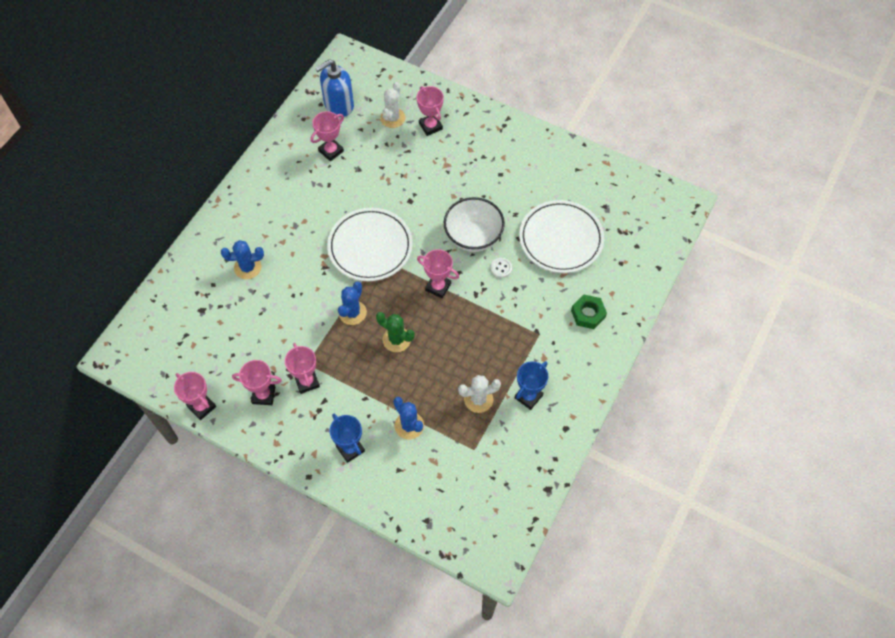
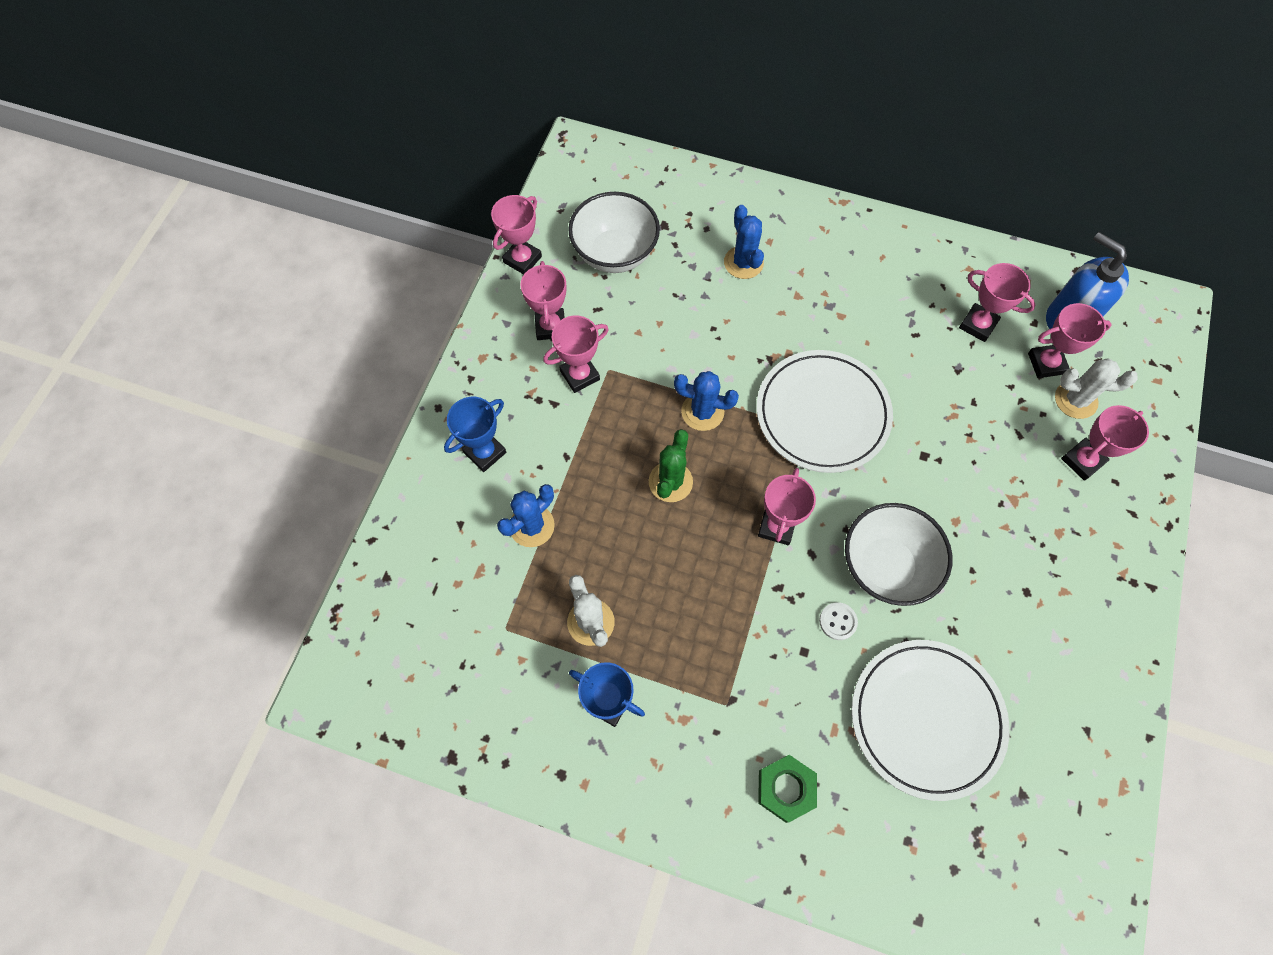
camera: 80 degrees right, 5 degrees up
(215, 345) = (615, 253): none -> white bowl
(366, 125) = (1046, 363): none -> pink trophy

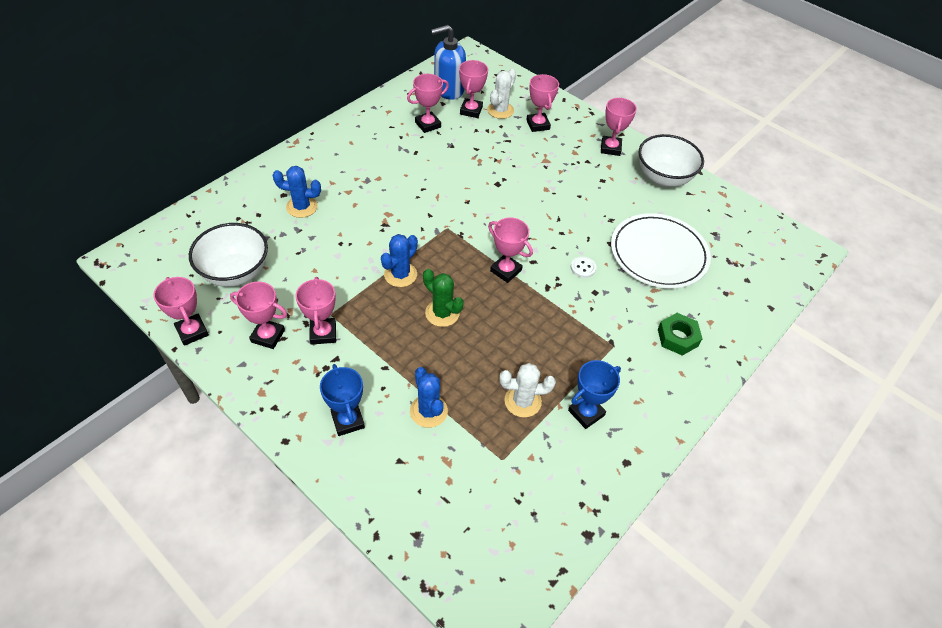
camera: 70 degrees left, 15 degrees down
(822, 414) = (441, 216): white plate -> none
(885, 566) = (558, 231): white bowl -> white bowl (663, 177)
(1106, 581) = (610, 148): none -> pink trophy

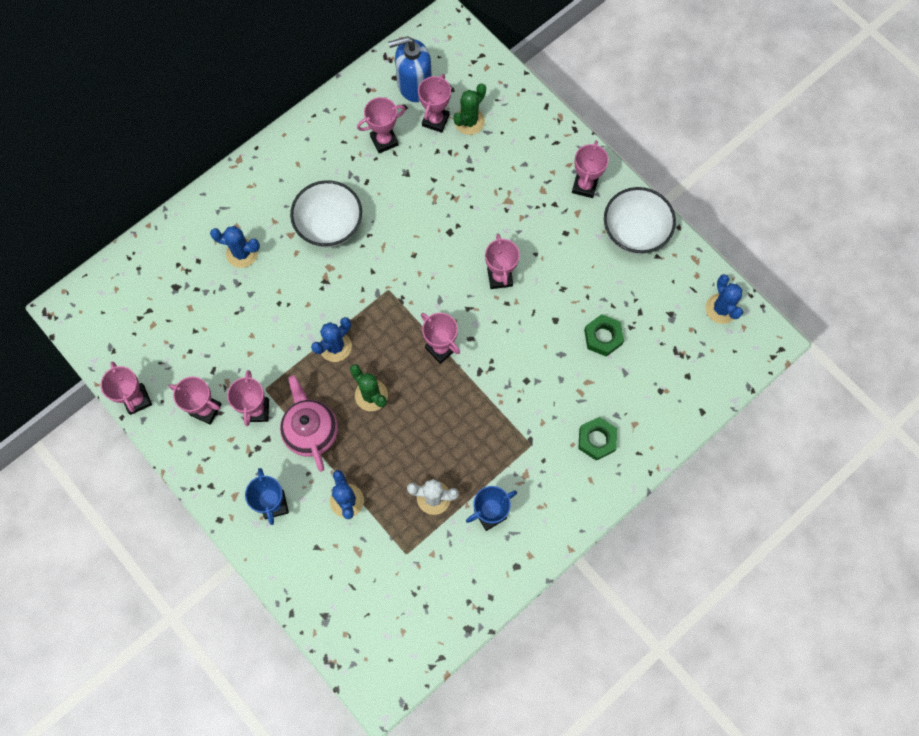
camera: 10 degrees right, 20 degrees up
(235, 272) = (176, 333): white bowl -> white bowl (330, 226)
(383, 348) = (311, 431): none -> pink teapot
(500, 110) = (469, 121): white cactus -> green cactus
(538, 125) = (508, 146): pink trophy -> pink trophy (500, 277)
(583, 268) = (520, 350): white button -> none
(658, 254) = (603, 337): white plate -> green nut
(758, 227) = (721, 309): none -> blue cactus

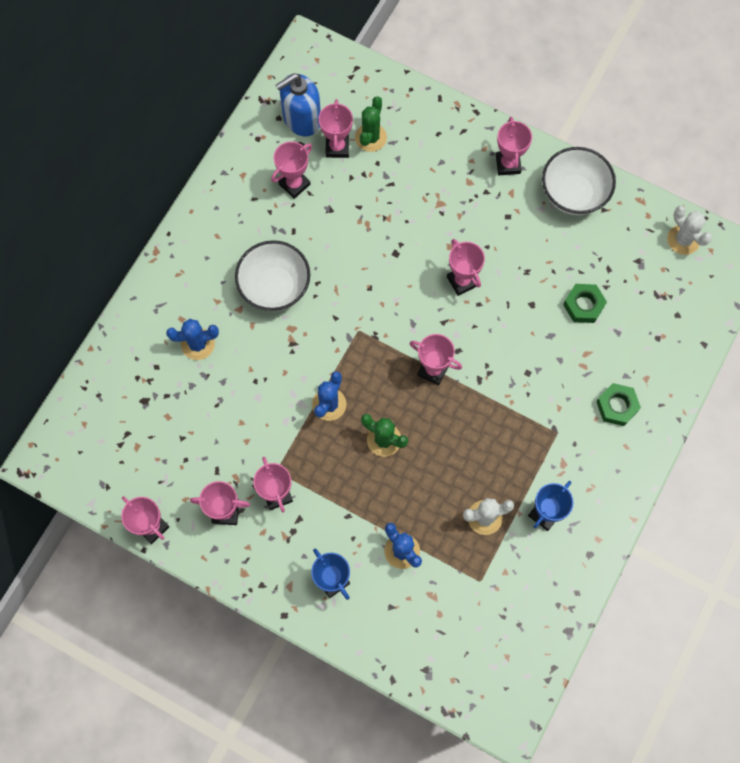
camera: 20 degrees left, 0 degrees up
(311, 431) = (339, 496): pink teapot -> none
(721, 309) = (683, 240): blue cactus -> white cactus

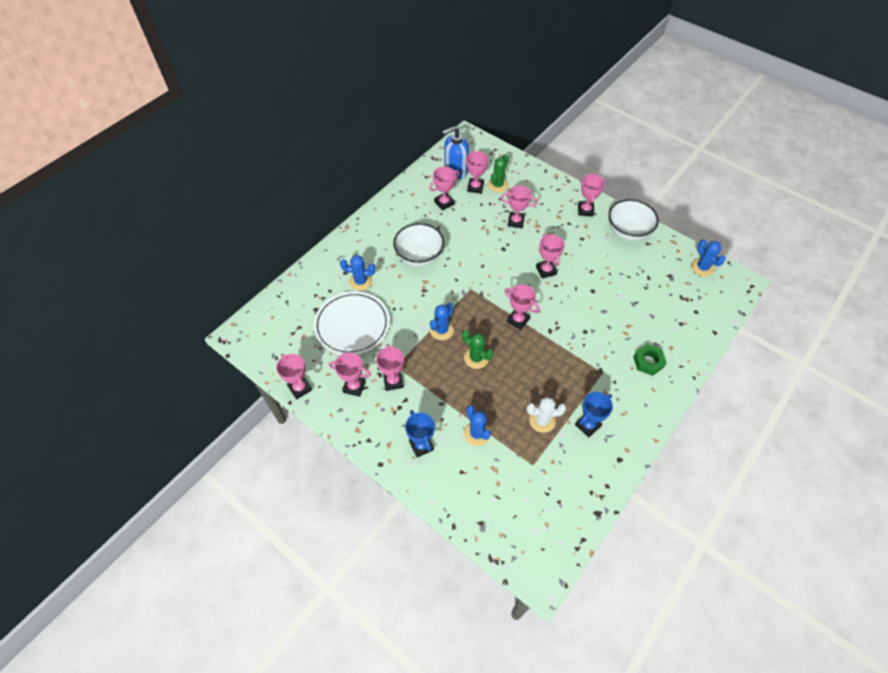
camera: 10 degrees right, 15 degrees down
(201, 417) = (352, 325): none -> white plate
(407, 202) = (515, 221): none -> pink trophy
(583, 305) = (629, 296): green nut -> none
(683, 240) = (702, 267): white cactus -> blue cactus

